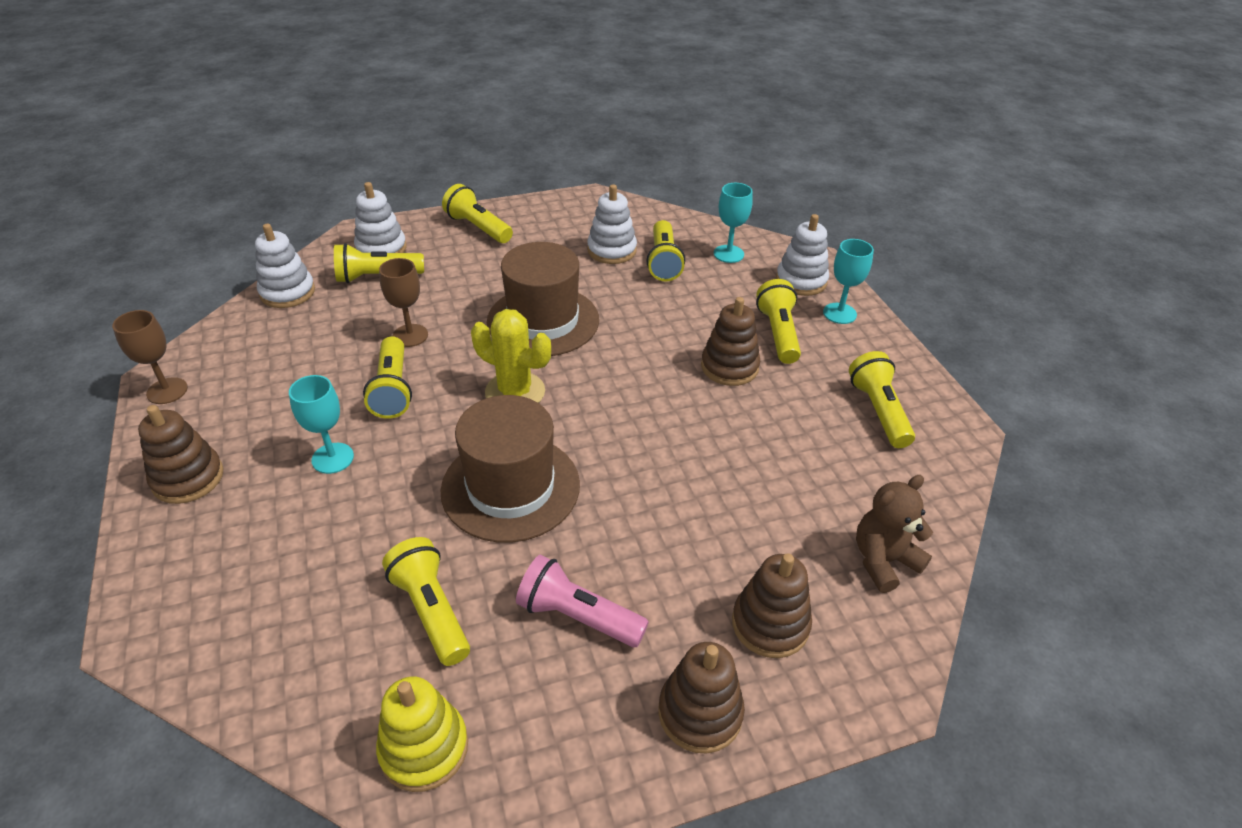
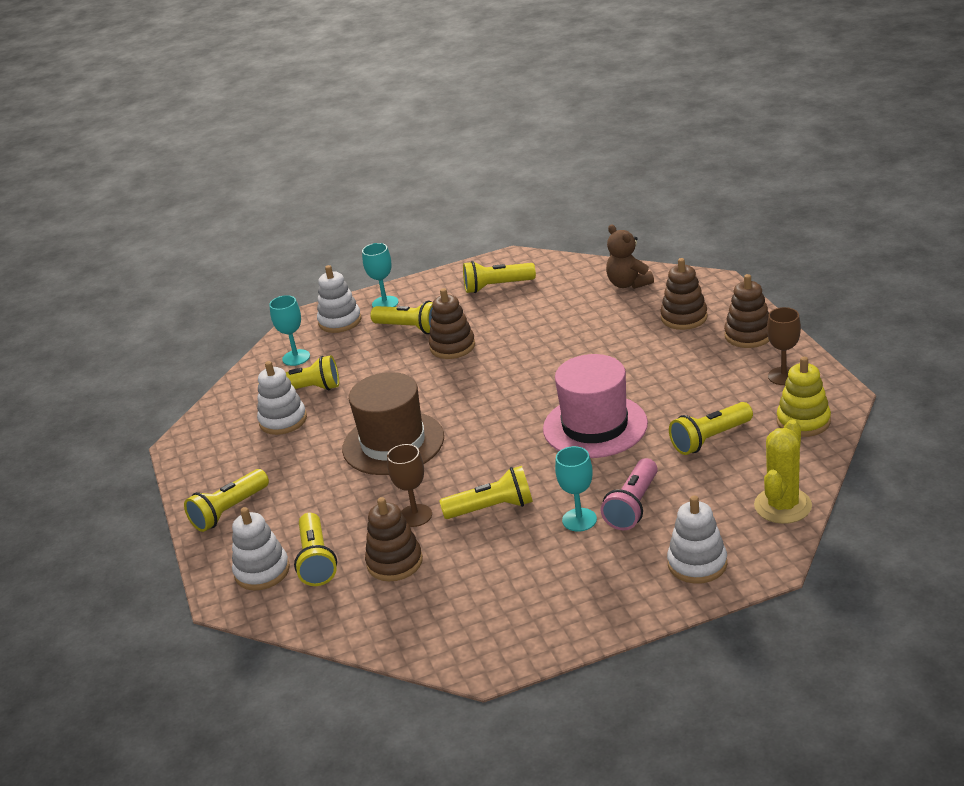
camera: 85 degrees left, 10 degrees down
(167, 391) = (505, 652): brown goblet -> brown goblet (783, 376)
(188, 478) = (615, 595): brown stacking toy -> brown stacking toy (395, 562)
(287, 292) = (341, 619): white stacking toy -> white stacking toy (697, 564)
(510, 487) = (595, 426): brown hat -> pink hat
(515, 392) = (490, 442): yellow cactus -> yellow cactus (782, 506)
(578, 616) = (698, 382): pink flashlight -> pink flashlight (633, 506)
(778, 333) = (410, 328): yellow flashlight -> yellow flashlight turned 150 degrees counterclockwise

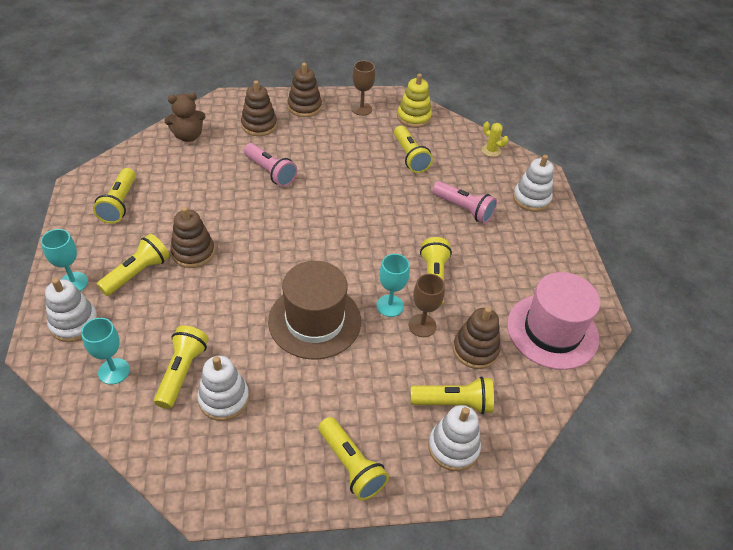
camera: 85 degrees left, 15 degrees up
(579, 520) = (467, 237): turquoise goblet -> turquoise goblet (390, 306)
(595, 426) = (364, 202): pink hat -> pink hat (552, 331)
(604, 350) = (270, 172): none -> pink flashlight
(782, 506) = (491, 150): yellow cactus -> yellow cactus, size x0.56

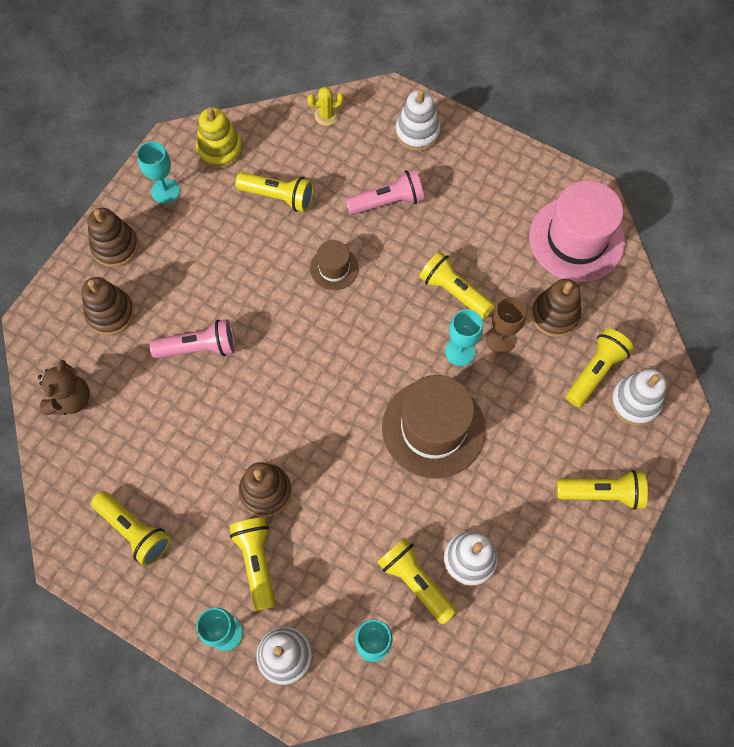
camera: 50 degrees left, 20 degrees up
(361, 109) = (165, 191): brown goblet -> turquoise goblet
(387, 207) = (334, 268): none -> brown hat

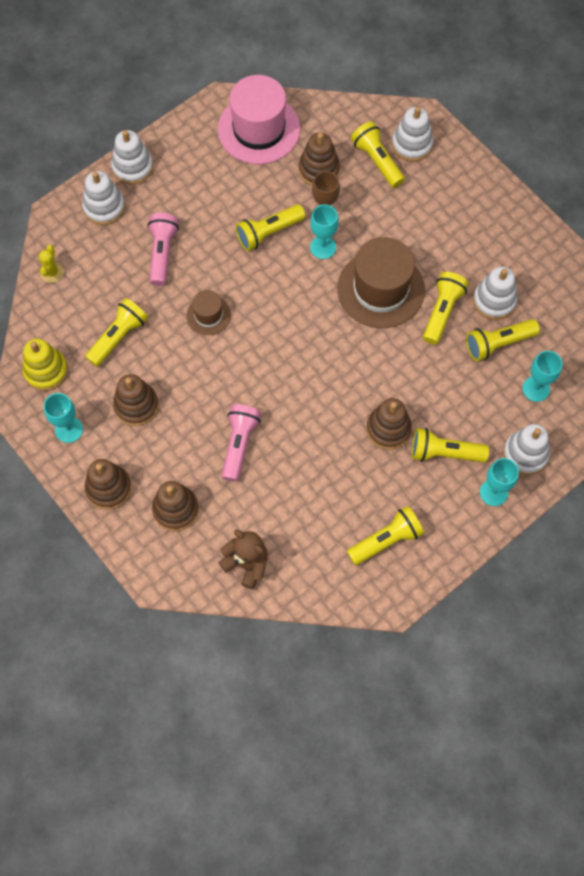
camera: 70 degrees left, 0 degrees up
(210, 239) = (136, 405): none -> brown stacking toy
(474, 140) = (133, 167): none -> white stacking toy
(602, 493) = (474, 194): yellow flashlight -> yellow flashlight (442, 312)

